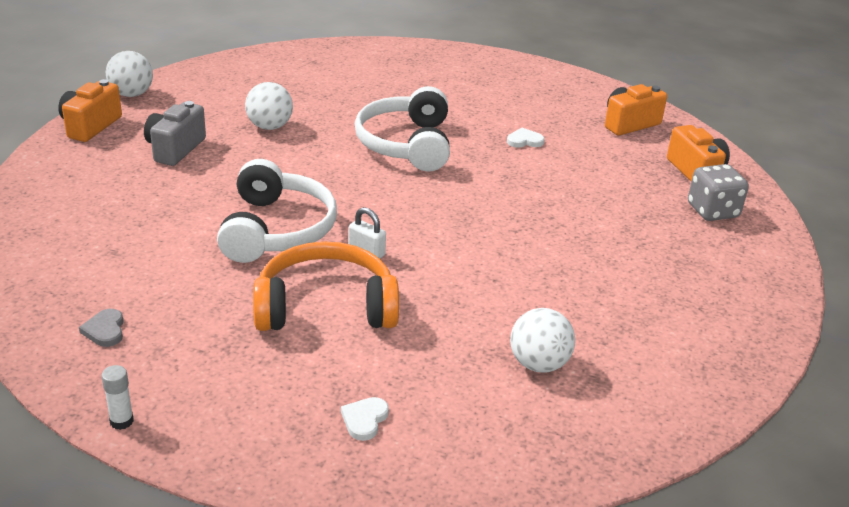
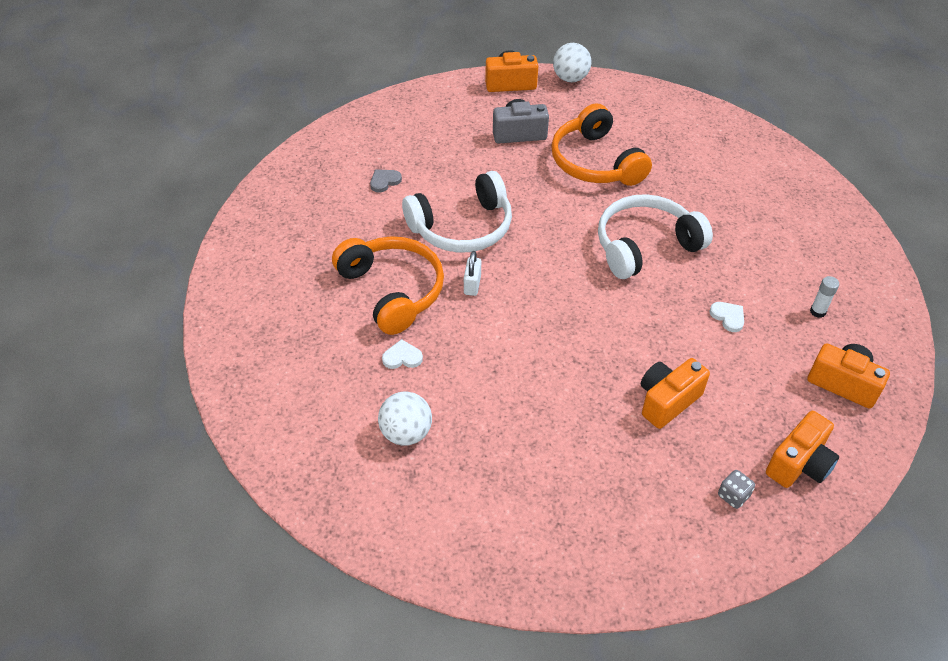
camera: 65 degrees right, 15 degrees up
(105, 330) = (300, 204): grey heart -> grey heart (384, 181)
(121, 421) = (226, 252): white glue stick -> white glue stick (817, 311)
(269, 126) = (595, 162): white ball -> orange headphones
(364, 420) = (289, 359): white heart -> white heart (402, 357)
(596, 202) = (667, 401): none -> orange camera
(712, 211) = (733, 496): grey dice -> grey dice, size x0.56

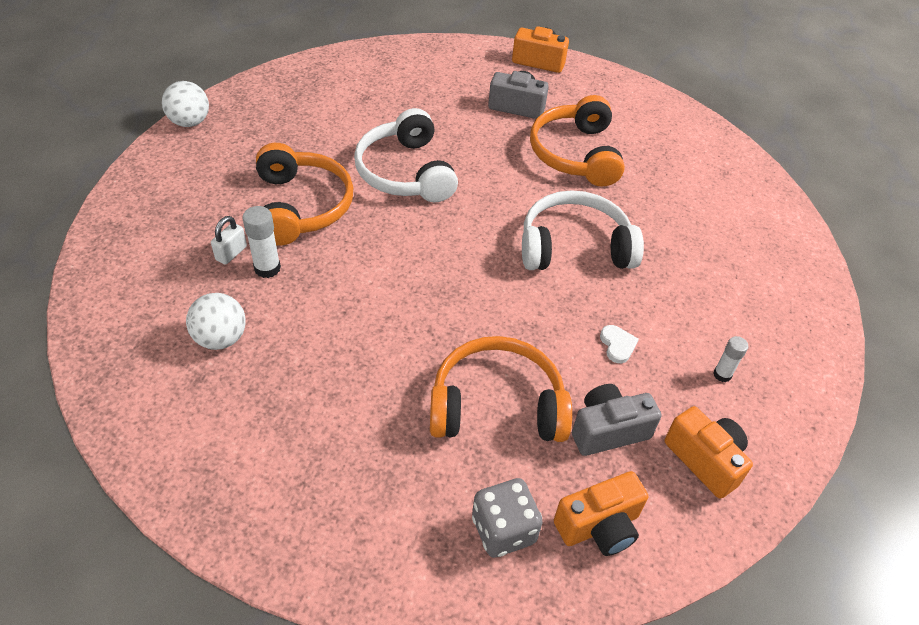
camera: 20 degrees right, 0 degrees up
(384, 181) = (362, 110): grey heart -> none
(402, 357) = (267, 268): white heart -> white glue stick
(462, 227) = (405, 172): white headphones -> white headphones turned 75 degrees clockwise
(472, 285) = (378, 226): white padlock -> white padlock (231, 253)
(570, 78) = (601, 73): white ball -> white ball (190, 122)
(667, 401) = (497, 405): orange camera -> orange headphones
(733, 496) = (503, 530): grey dice -> grey dice, size x1.80
(761, 388) = (608, 430): none -> grey camera

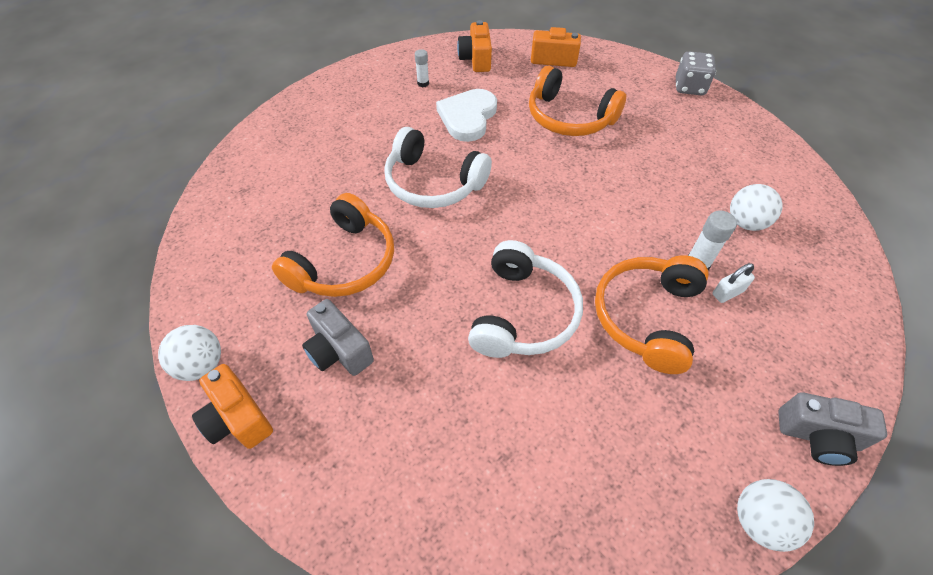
camera: 145 degrees left, 5 degrees up
(503, 530) = (602, 73): grey dice -> grey dice (689, 87)
(592, 72) = (201, 365): none -> white ball
(608, 430) = (514, 86): grey camera -> grey camera (818, 437)
(617, 345) = (468, 117): white heart -> white heart, size x2.29

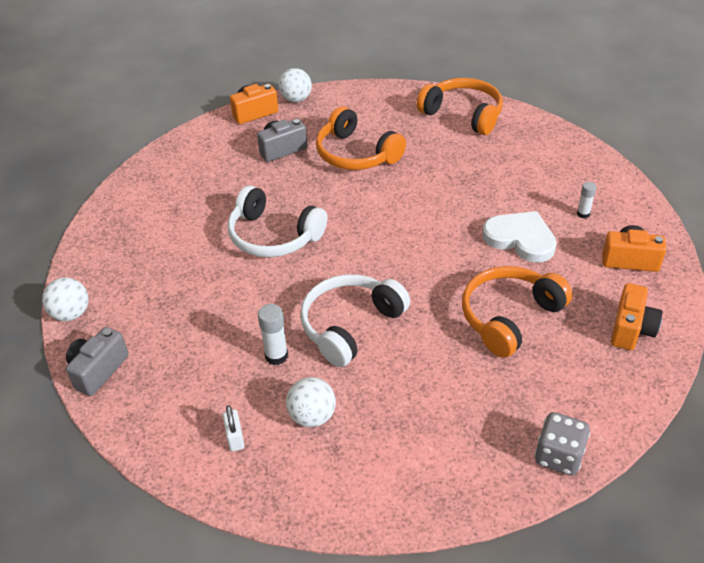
camera: 105 degrees right, 10 degrees down
(433, 183) = (429, 205): white headphones -> white headphones (350, 325)
(646, 317) = (239, 305): orange headphones -> orange headphones (463, 114)
(727, 293) = (239, 367): white padlock -> white padlock (235, 438)

